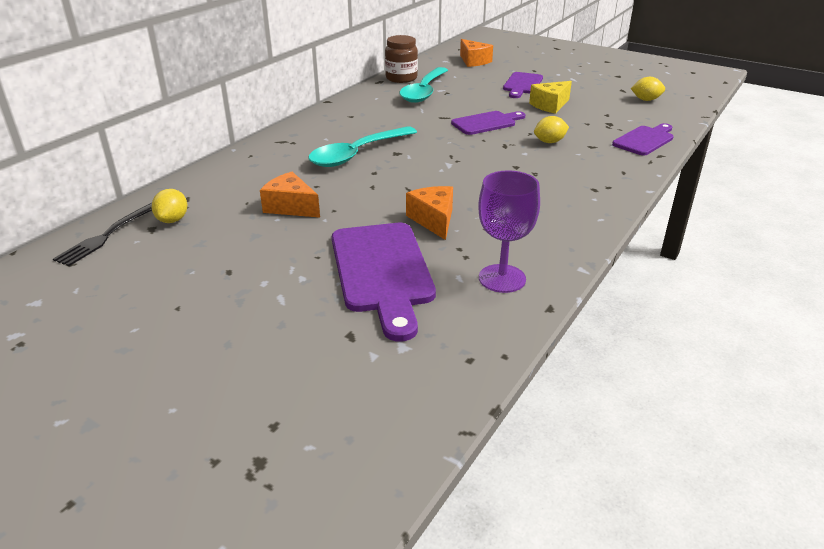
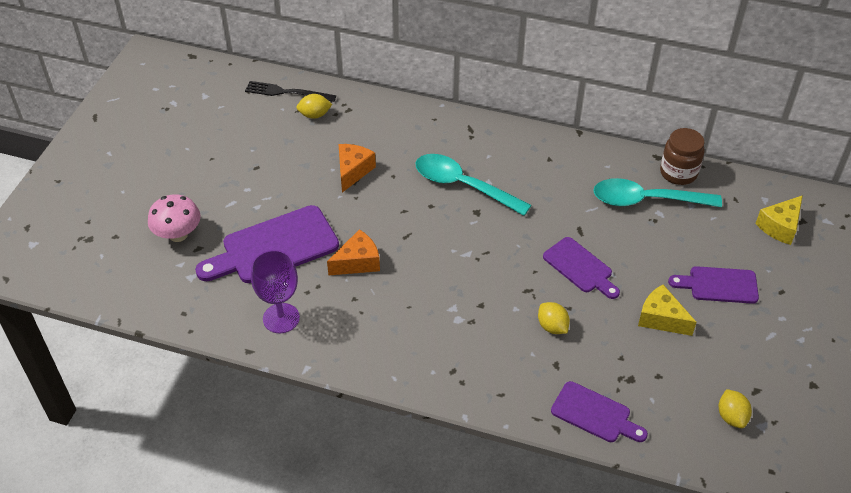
camera: 75 degrees right, 15 degrees up
(312, 352) = (178, 234): none -> pink mushroom
(473, 61) = (780, 226): orange cheese -> yellow cheese

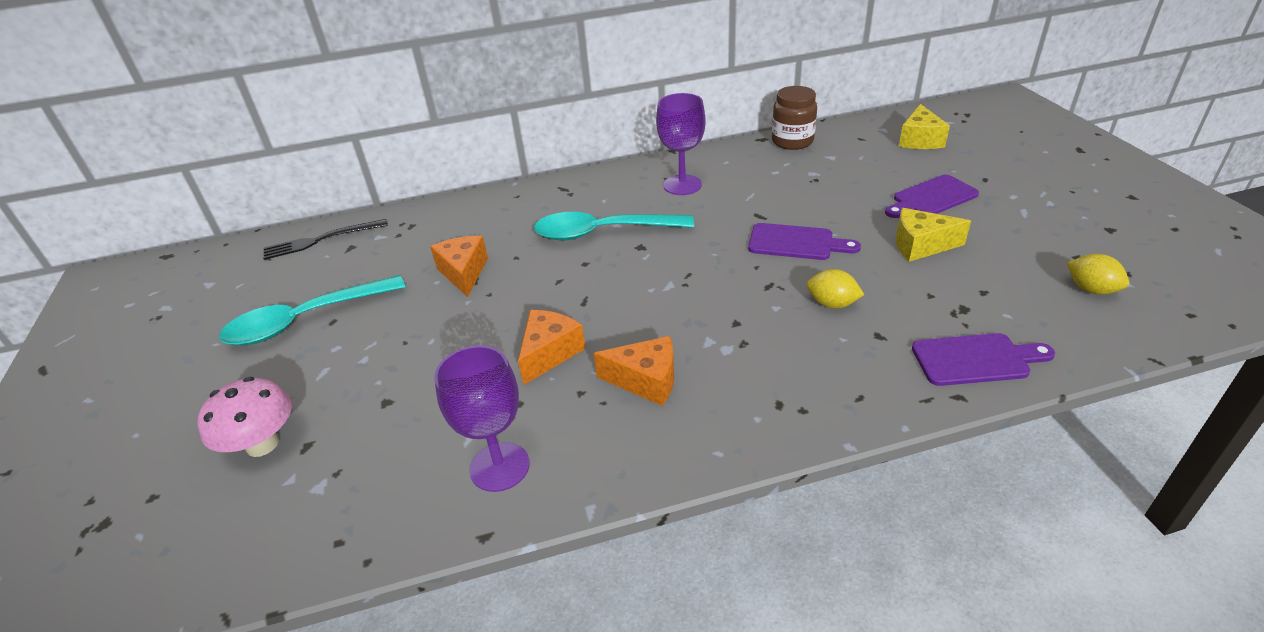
camera: 30 degrees left, 10 degrees down
(274, 247) = (423, 390): purple cutting board -> none
(314, 115) = (373, 245): yellow lemon -> none
(395, 312) = (646, 380): none -> orange cheese
(554, 172) = (682, 185): none -> purple goblet
(646, 200) = (790, 169): turquoise spoon -> turquoise spoon (305, 320)

